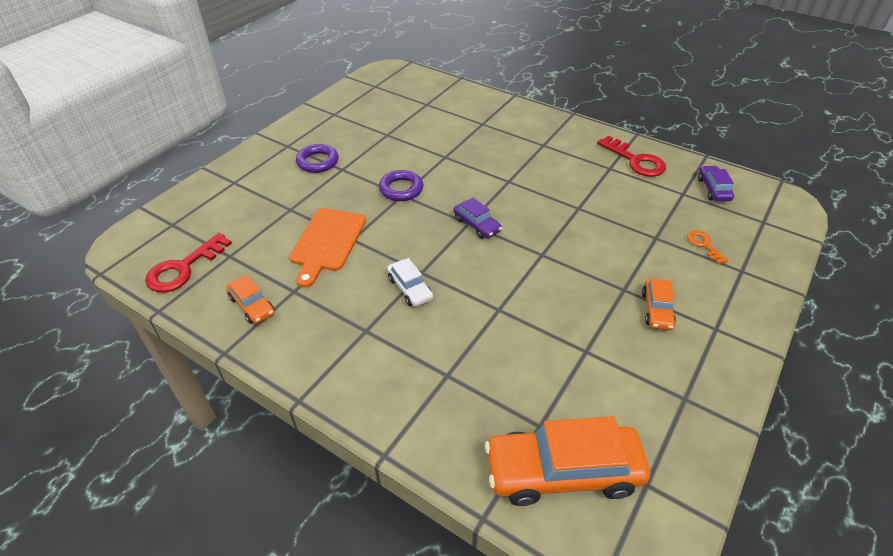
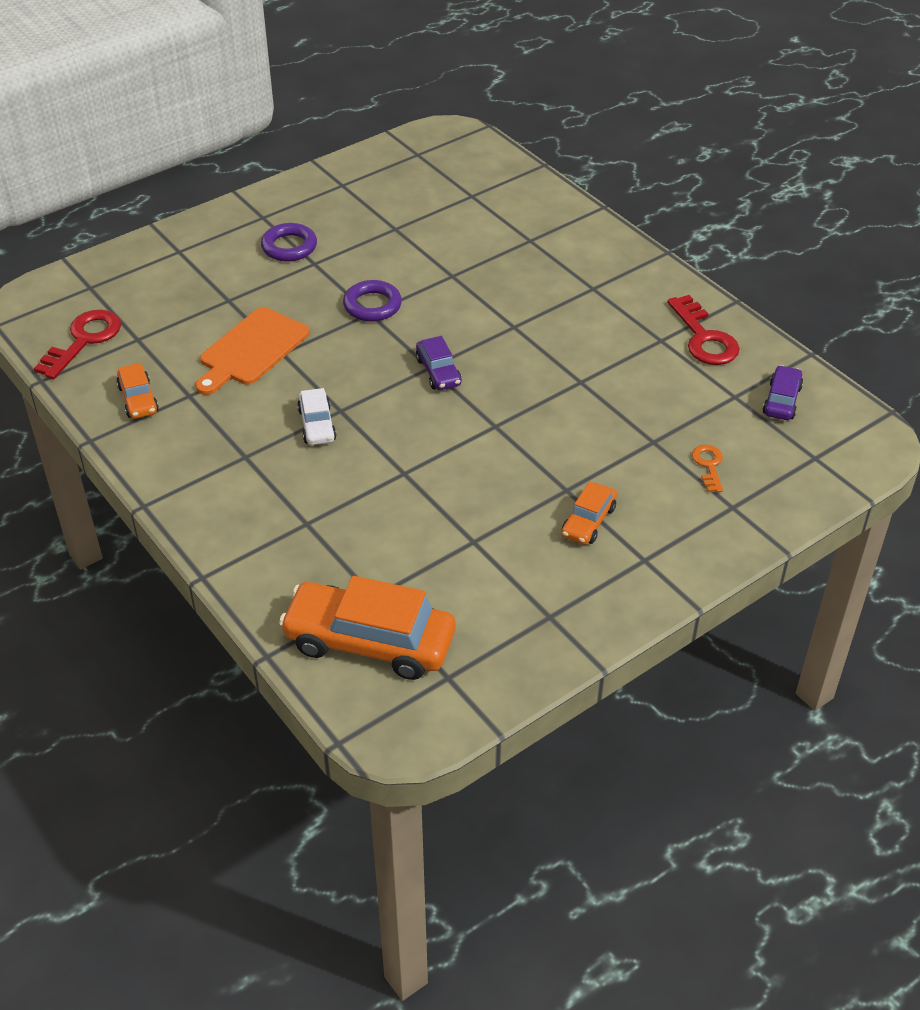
camera: 20 degrees right, 0 degrees up
(184, 268) = (84, 341): red key -> red key turned 150 degrees clockwise

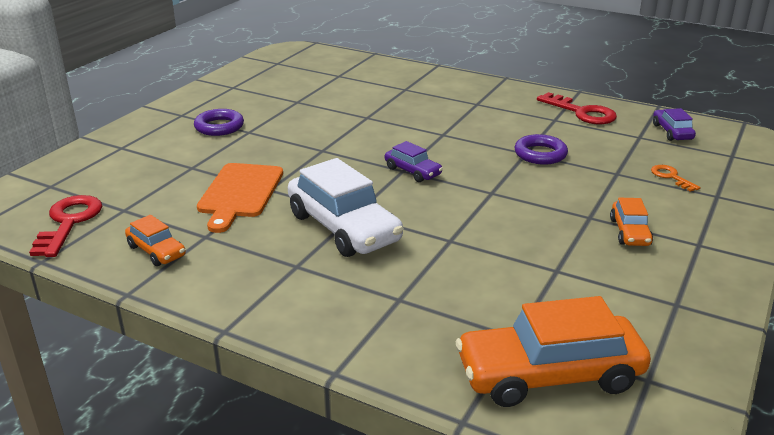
camera: 25 degrees left, 15 degrees down
(317, 425) = (343, 228): white car -> white car, size x2.00
(372, 305) = (320, 145): purple ring -> purple ring (540, 154)

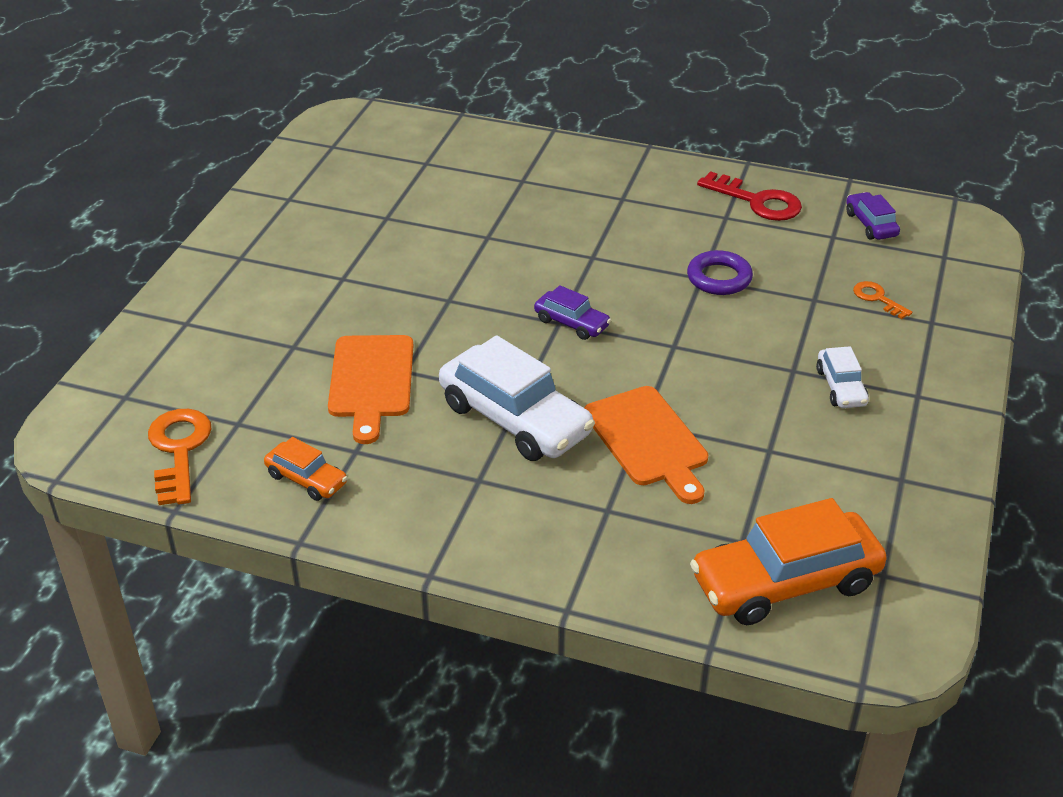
camera: 10 degrees left, 10 degrees up
(69, 222) = (179, 451): red key -> orange key
(219, 127) = (300, 273): purple ring -> none
(451, 253) = (648, 440): none -> orange cutting board
(629, 232) = (840, 387): orange car -> white car

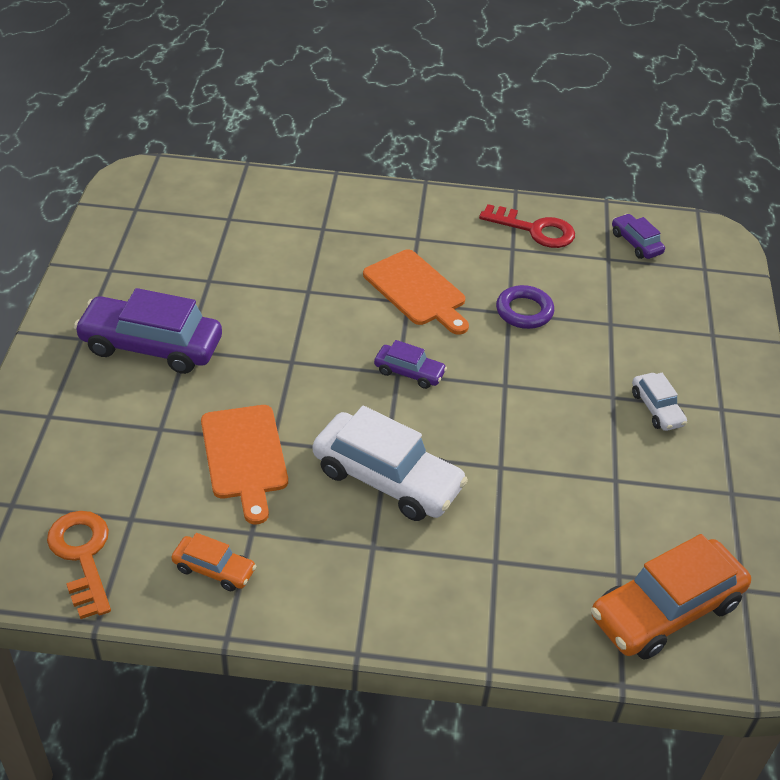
camera: 15 degrees left, 5 degrees up
(308, 271) = (151, 346): none -> purple car
(648, 440) = (510, 484): orange cutting board -> orange cutting board (417, 290)
(877, 298) = (662, 317): orange key -> none

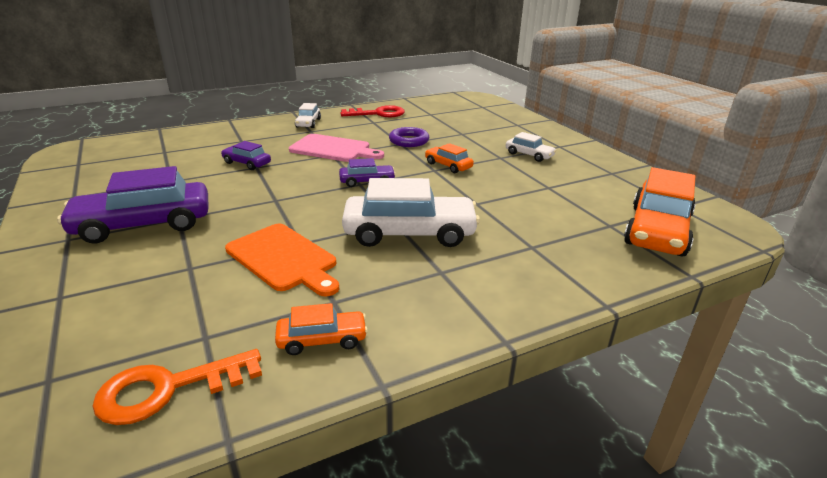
camera: 30 degrees left, 15 degrees down
(82, 556) = (169, 388): orange key -> orange key turned 60 degrees counterclockwise
(417, 290) = (333, 149): orange cutting board -> pink cutting board
(426, 218) = (308, 123): none -> white car
(529, 384) = (448, 165): none -> orange car
(636, 243) = (438, 106): purple car -> purple car (247, 163)

